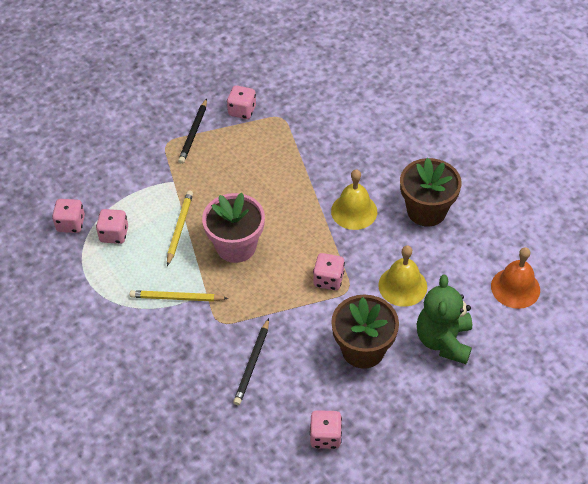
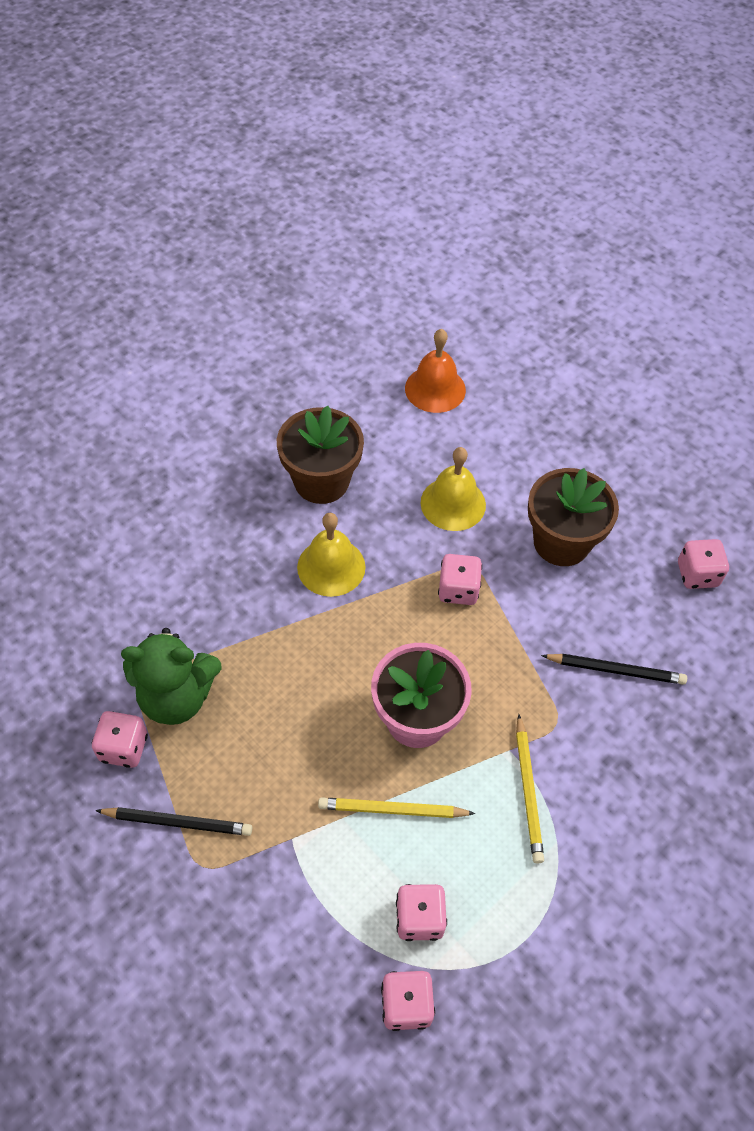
camera: 100 degrees left, 5 degrees up
(443, 341) = (528, 458): green teddy bear -> green teddy bear (177, 696)

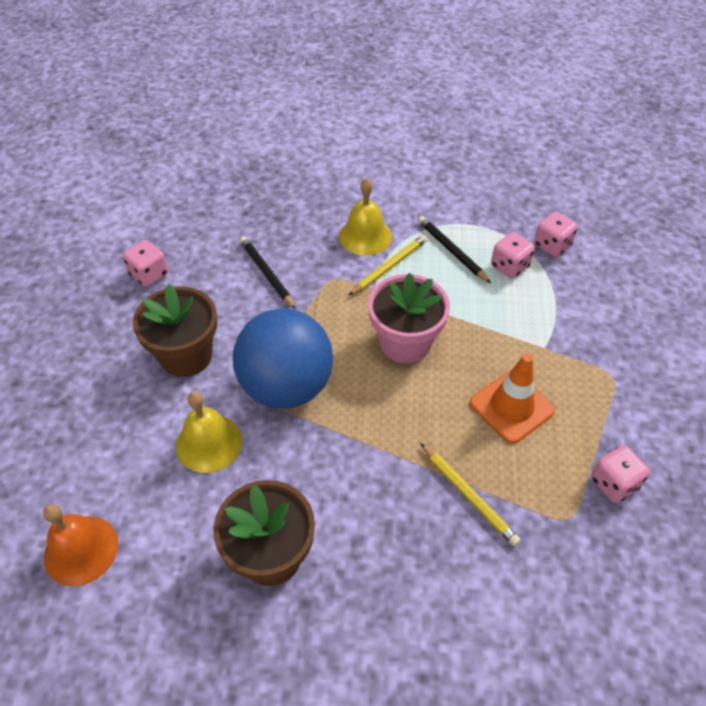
camera: 130 degrees left, 5 degrees down
(177, 696) = (547, 485): green teddy bear -> none
(178, 822) = (609, 409): black pencil -> black pencil (451, 251)
(265, 741) = (511, 407): none -> orange traffic cone
(331, 567) = (346, 478): yellow bell -> yellow bell (365, 236)
(392, 810) = (472, 315): yellow pencil -> yellow pencil (468, 495)
(458, 590) = (286, 386): pink dice -> blue ball

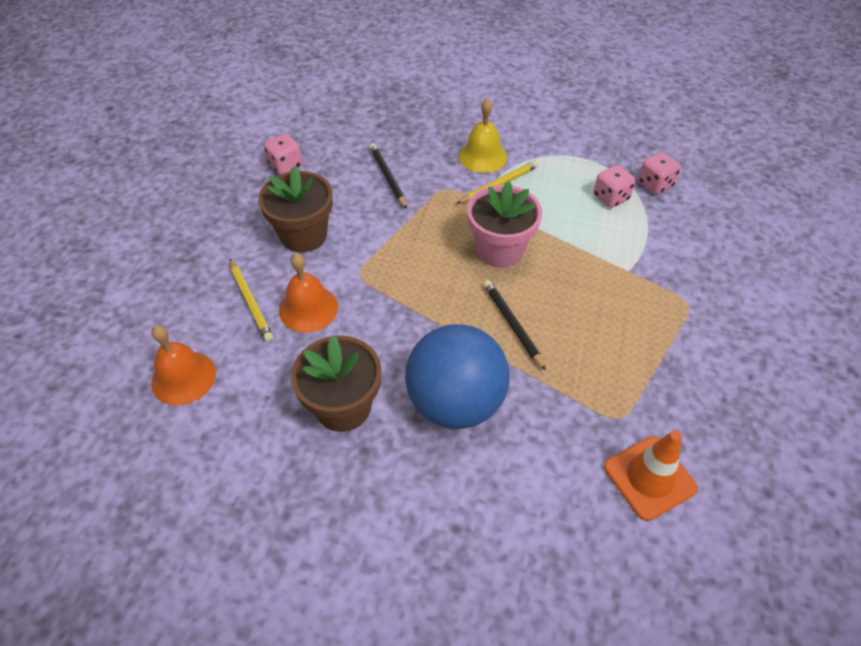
camera: 10 degrees right, 0 degrees up
(209, 443) = (308, 308): yellow bell -> orange bell
(286, 386) = (386, 272): blue ball -> blue ball (455, 402)
(451, 251) = (559, 178): black pencil -> black pencil (512, 324)
(468, 495) = (530, 385): yellow pencil -> yellow pencil (251, 302)
(511, 407) = (586, 316): orange traffic cone -> orange traffic cone (649, 477)
(614, 483) = (668, 395): pink dice -> none

